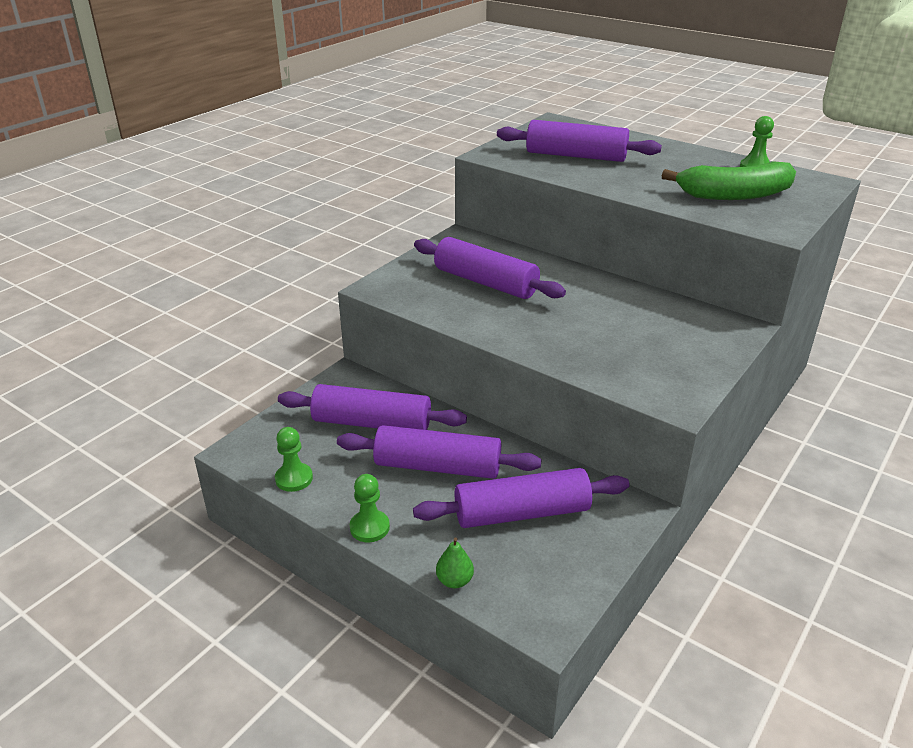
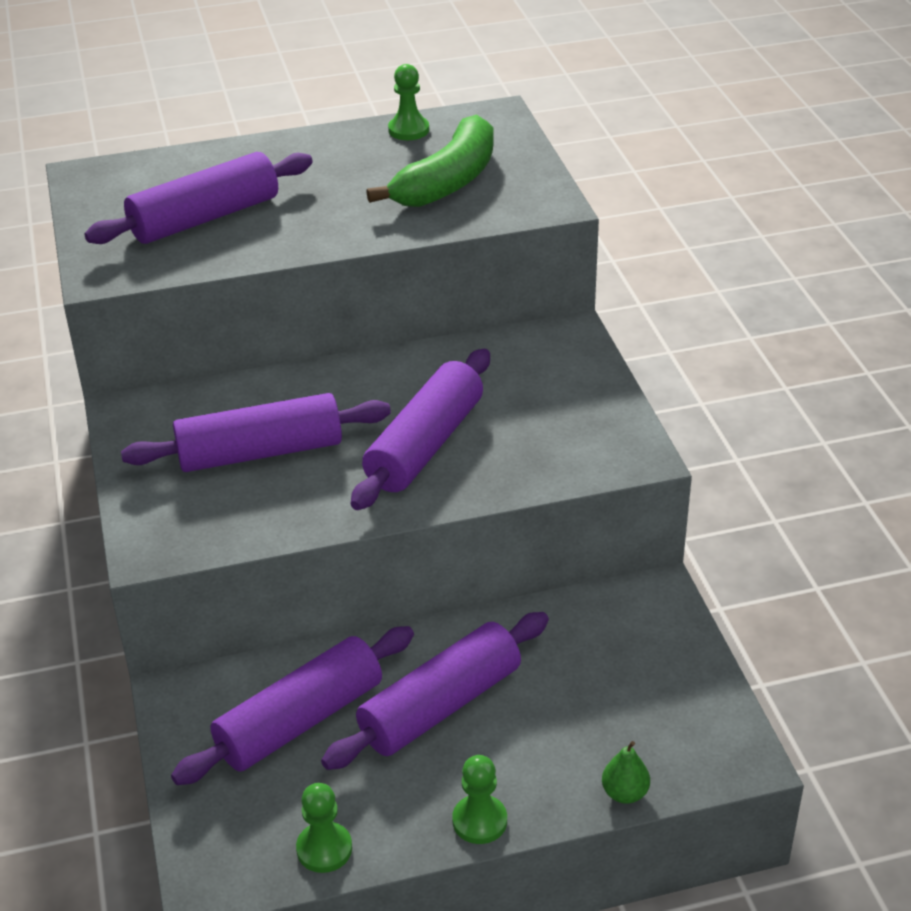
camera: 50 degrees left, 5 degrees up
(521, 513) = (580, 681): purple rolling pin -> purple rolling pin (425, 445)

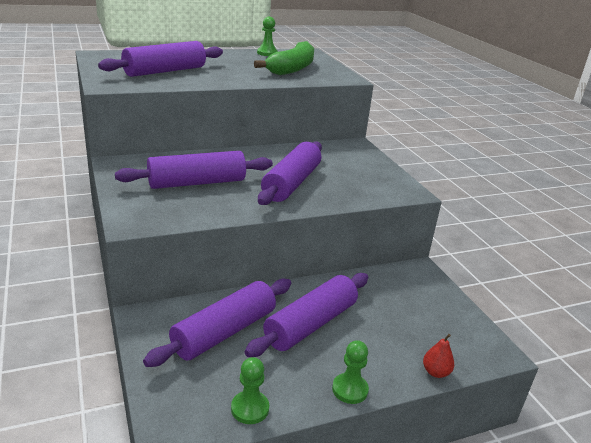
camera: 10 degrees left, 10 degrees down
(624, 793) = (435, 372): green pear -> red pear

